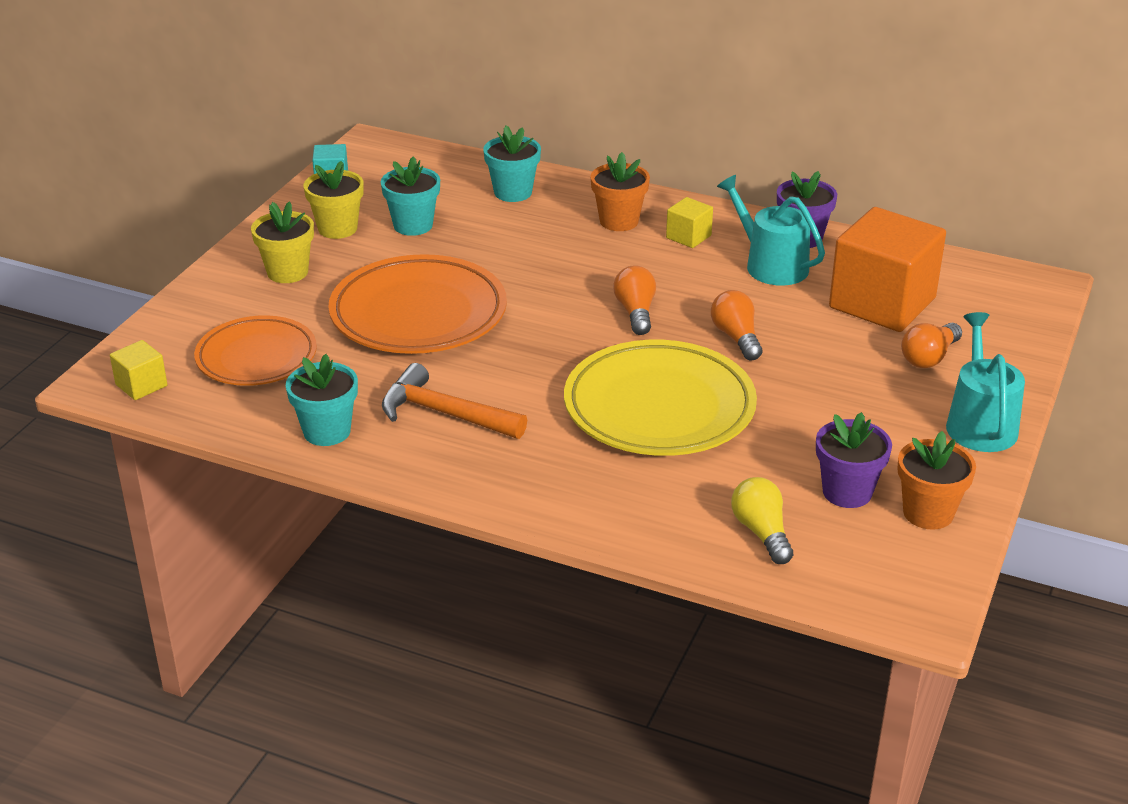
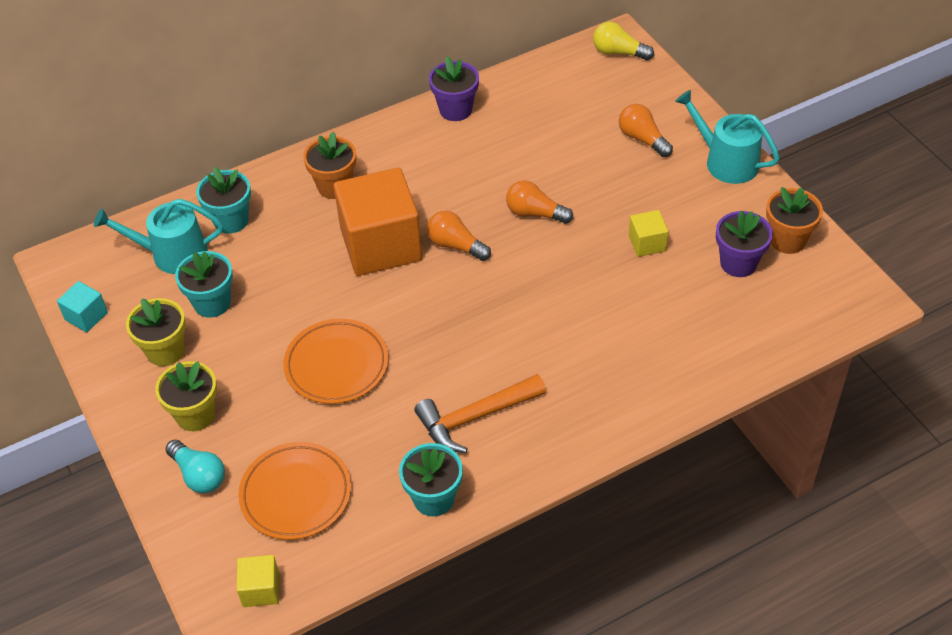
camera: 50 degrees left, 15 degrees up
(228, 302) = (199, 475): none -> turquoise light bulb
(418, 314) = (336, 365): orange plate -> orange plate, size x0.66
(659, 407) = (574, 299): yellow plate -> none
(688, 237) = (393, 163): yellow cube -> yellow cube (647, 243)
(761, 532) = (743, 327): yellow light bulb -> yellow light bulb (618, 52)
(771, 265) = (470, 144): turquoise watering can -> turquoise watering can (172, 254)
(882, 303) = (566, 121): orange cube -> orange cube (381, 245)
(929, 357) = (642, 139): orange light bulb -> orange light bulb turned 150 degrees clockwise

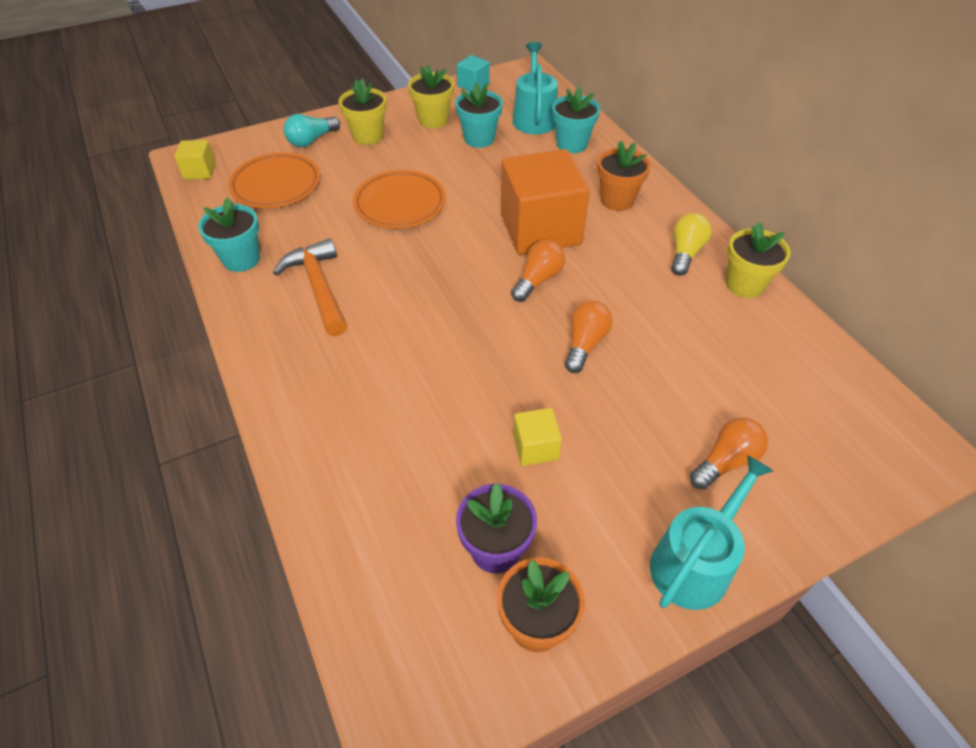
camera: 90 degrees right, 0 degrees up
(455, 110) = (744, 284): purple flower pot -> yellow flower pot
(618, 52) = (901, 450): yellow light bulb -> yellow light bulb (685, 253)

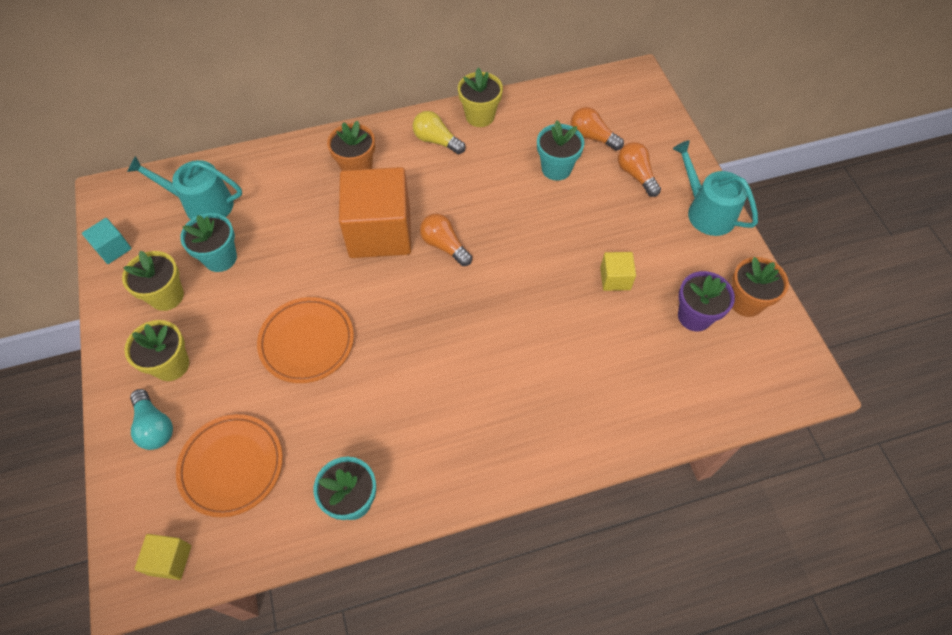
camera: 80 degrees left, 10 degrees up
(319, 287) = (413, 423): orange hammer -> none
(572, 144) = (261, 183): turquoise flower pot -> turquoise flower pot (556, 168)
(585, 344) = (522, 228): orange light bulb -> orange light bulb (592, 137)

